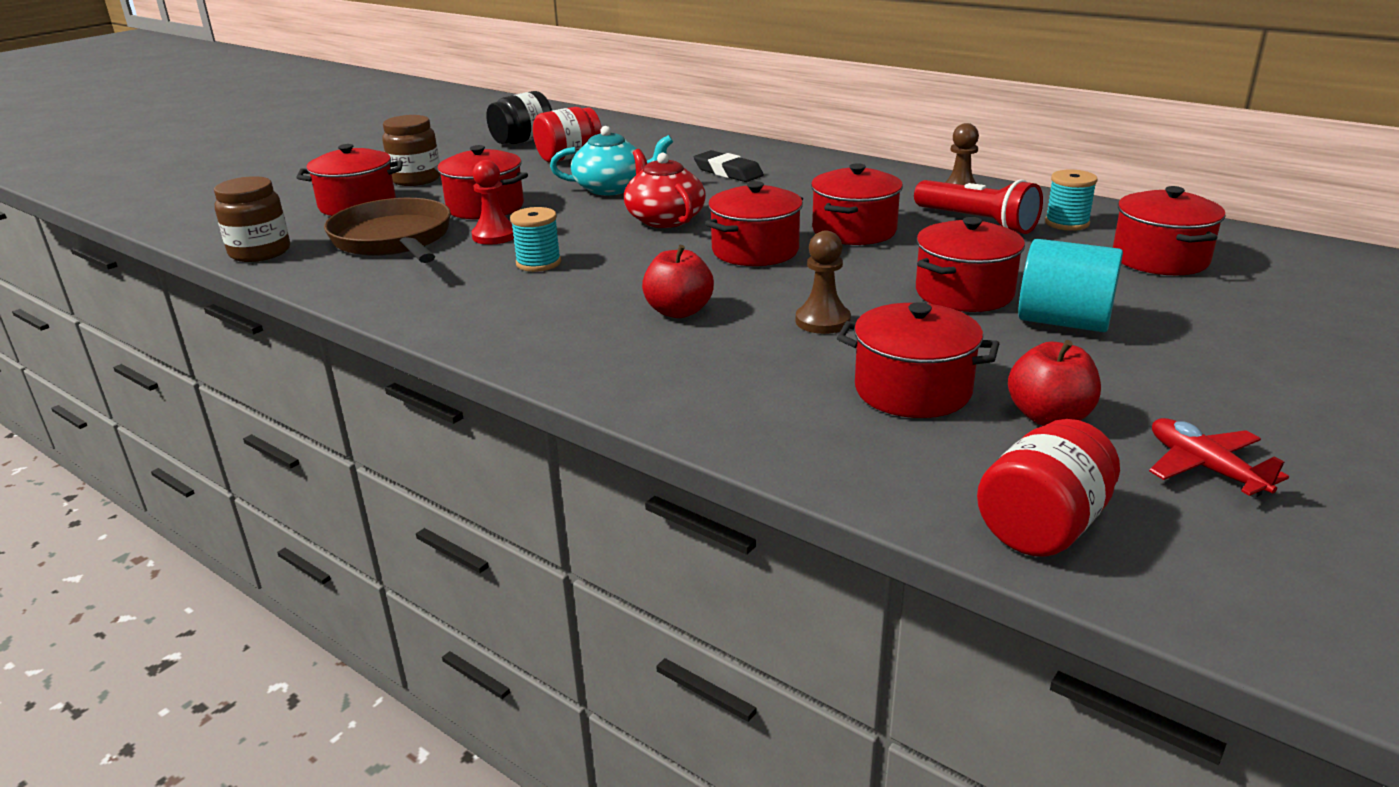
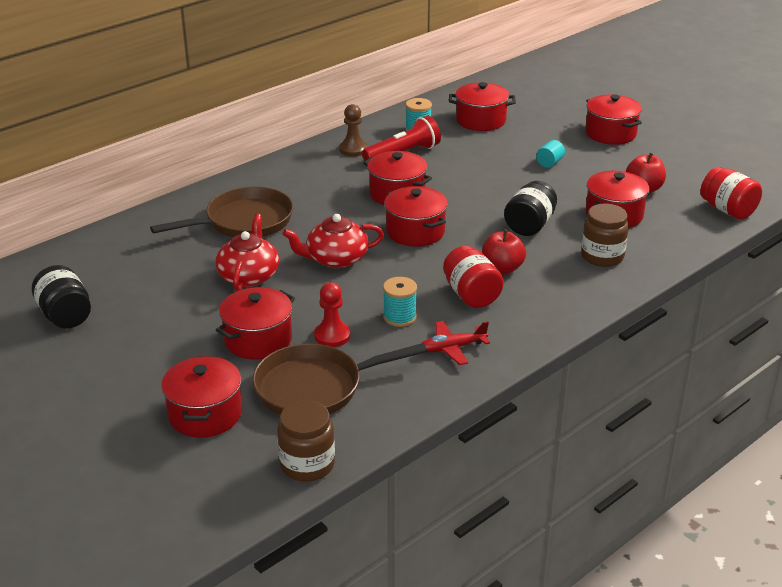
camera: 80 degrees left, 5 degrees up
(416, 179) = (147, 381): brown jar -> brown jar (602, 256)
(569, 157) = (144, 292): red jar -> red jar (471, 295)
(612, 188) = (249, 276): turquoise teapot -> red teapot
(728, 172) = (244, 222): black eraser -> brown pan
(822, 321) = (529, 225): brown pawn -> black jar
(964, 293) = (506, 179): red pot -> red pot (610, 133)
(1063, 322) = (549, 163): turquoise cylinder -> turquoise cylinder, size x0.51
(1205, 468) = (687, 168): red plane -> red plane (452, 348)

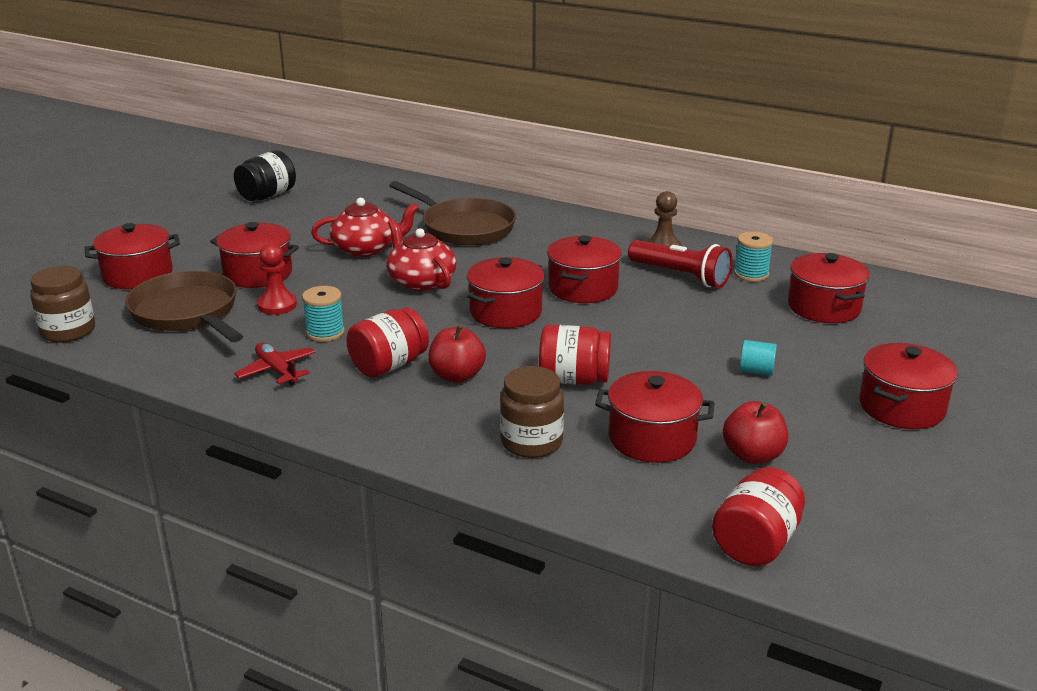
camera: 70 degrees right, 5 degrees down
(529, 225) = (573, 379): black jar -> red jar

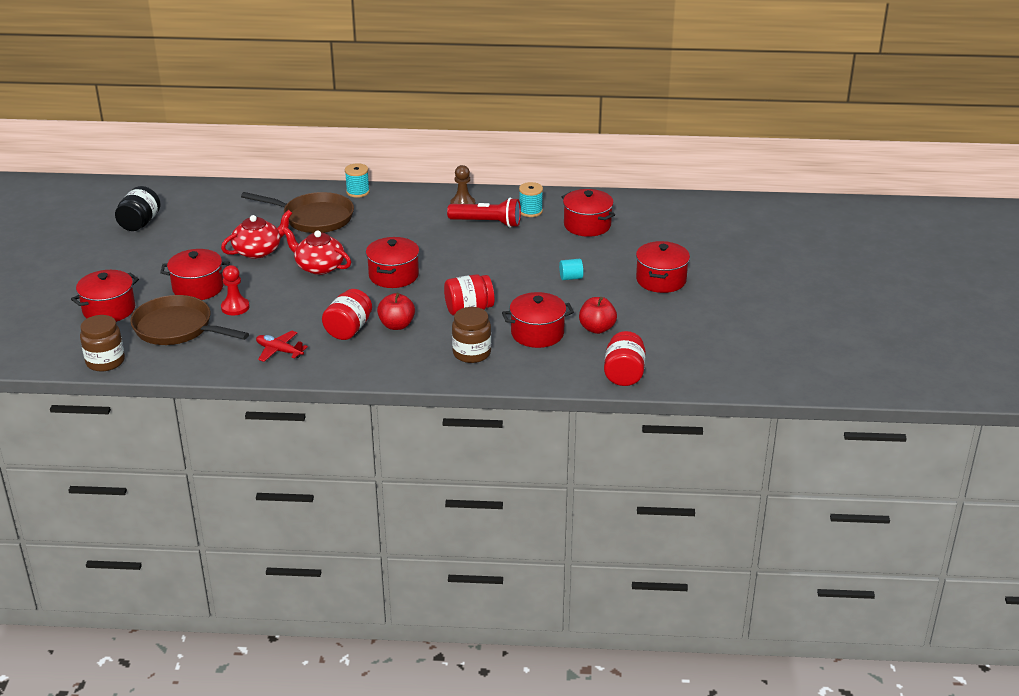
camera: 25 degrees left, 5 degrees up
(325, 332) = (287, 318): turquoise spool -> turquoise spool (358, 192)
(583, 288) = (431, 246): red pot -> none

